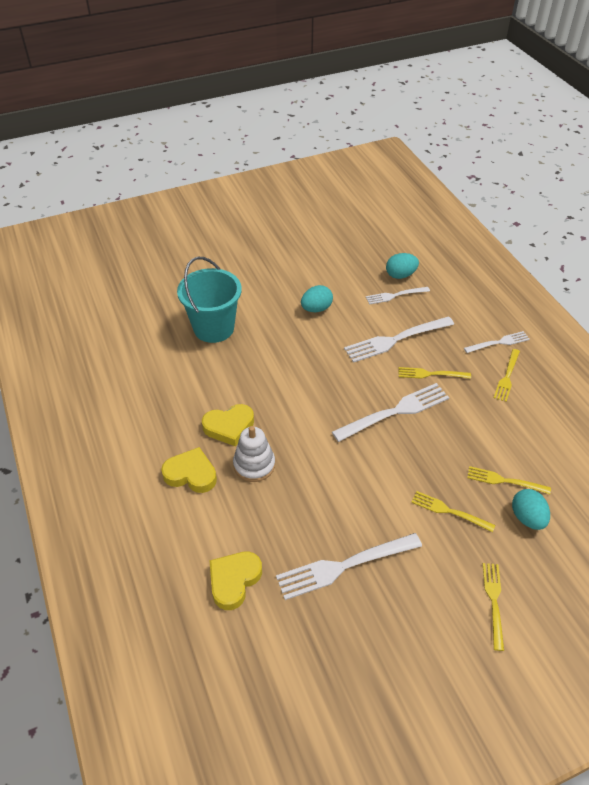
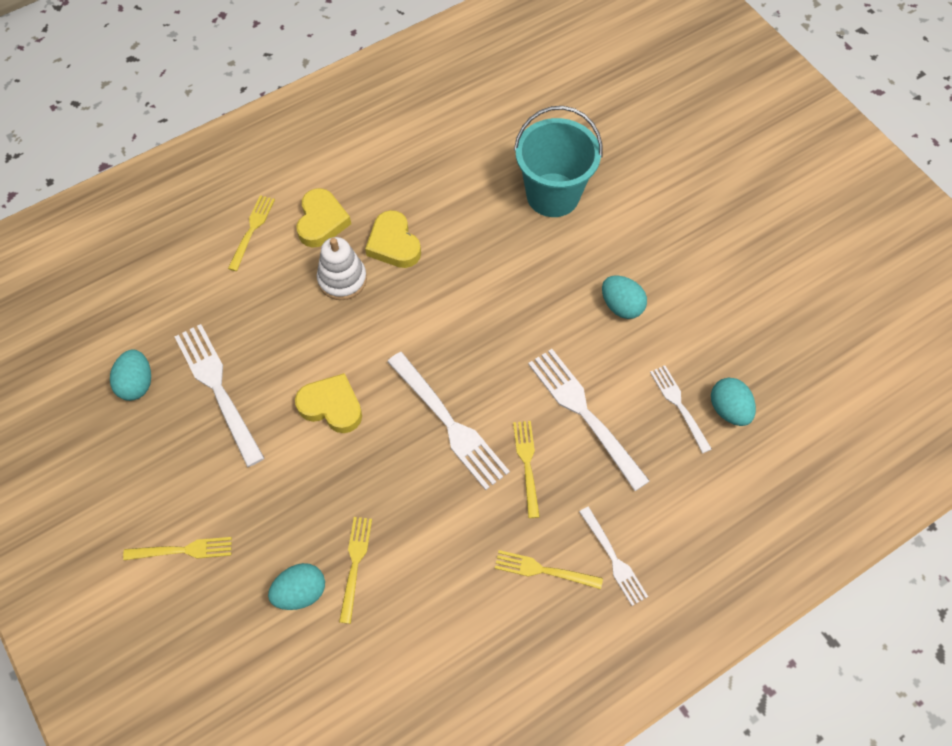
camera: 80 degrees right, 15 degrees up
(234, 580) = (194, 288): yellow heart -> yellow heart (331, 406)
(328, 636) = (137, 383): none -> turquoise egg
(449, 511) = (301, 497): yellow fork -> yellow fork (252, 230)

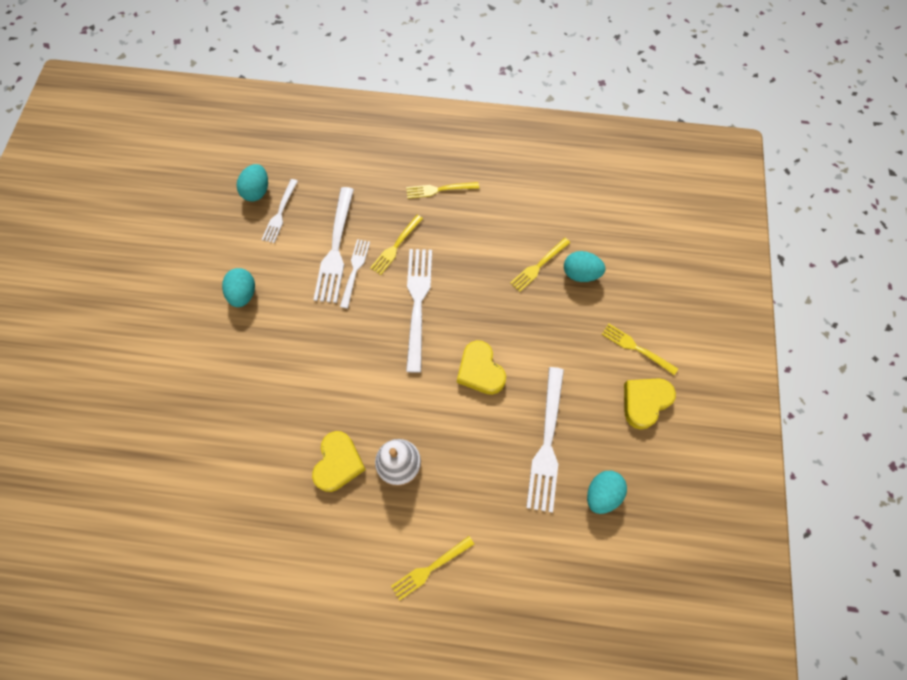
camera: 140 degrees left, 5 degrees up
(321, 221) = (372, 530): yellow heart -> yellow heart (645, 402)
(544, 570) = (439, 190): yellow fork -> yellow fork turned 120 degrees clockwise
(553, 195) = (194, 410): turquoise bucket -> none
(613, 558) = (398, 169): white fork -> white fork (355, 270)

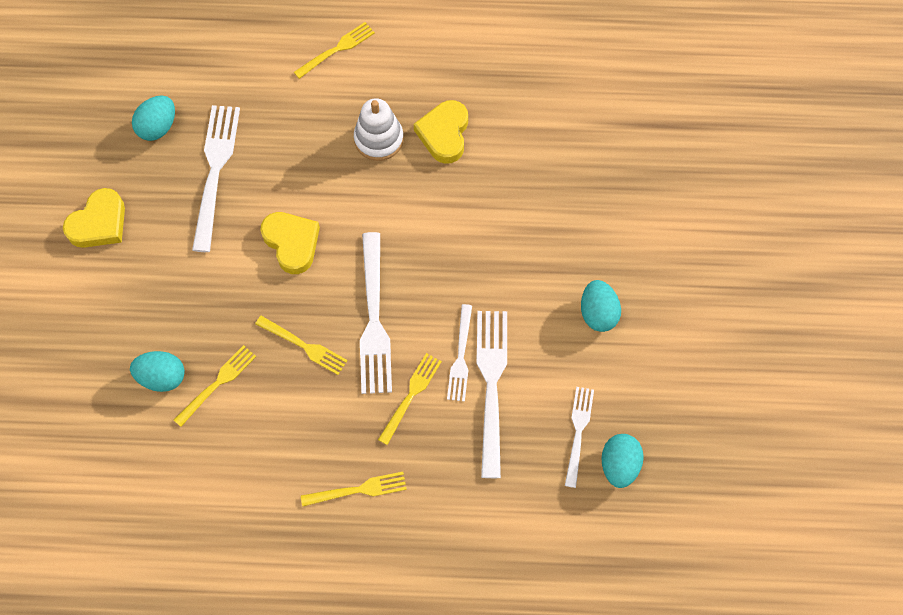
camera: 175 degrees right, 0 degrees up
(636, 348) = (101, 285): yellow fork -> yellow fork (304, 346)

